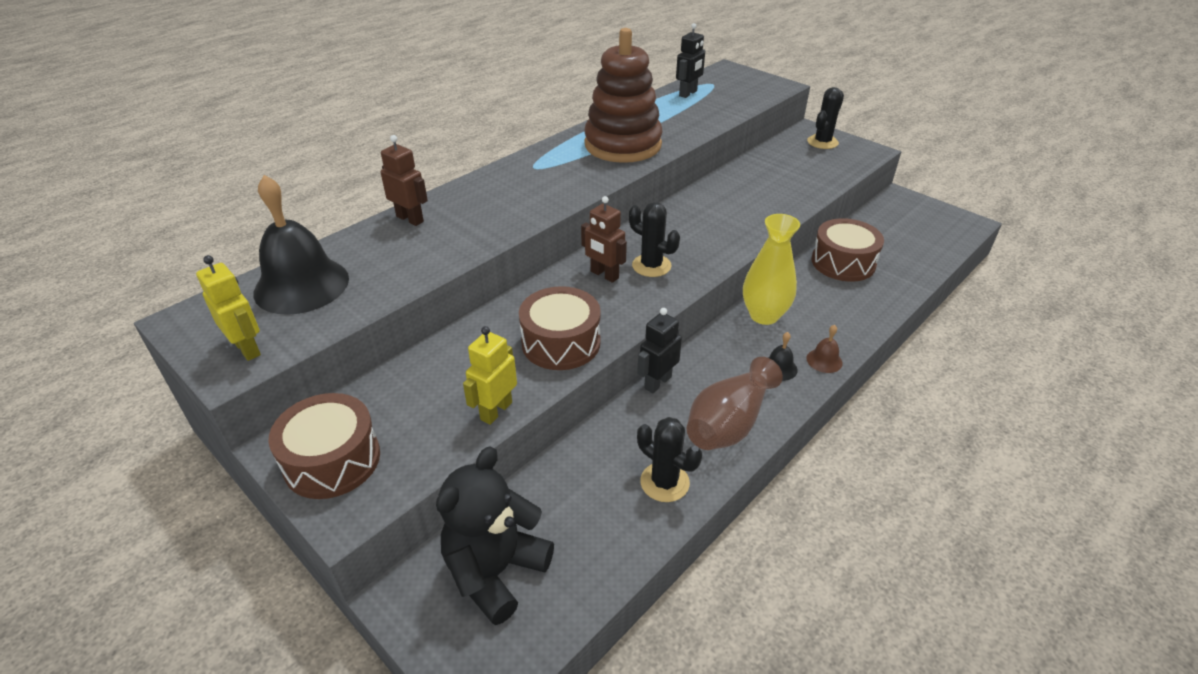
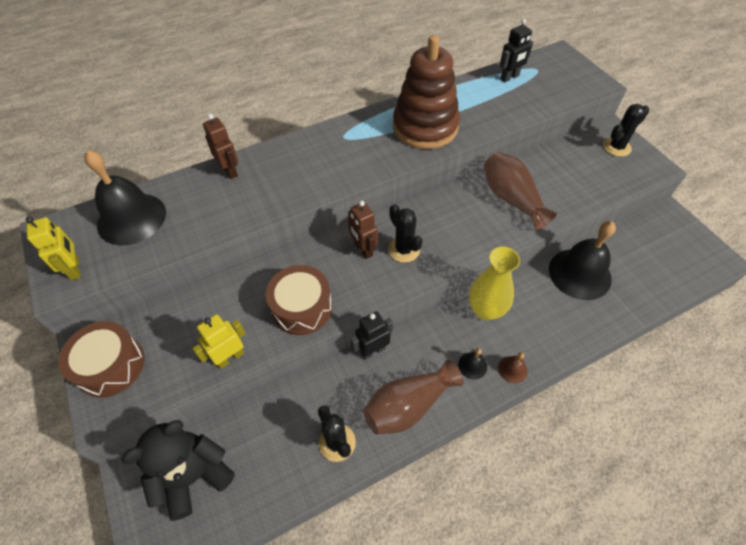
camera: 20 degrees right, 15 degrees up
(743, 201) = (512, 199): none -> brown vase
(843, 262) = (579, 273): brown drum -> black bell

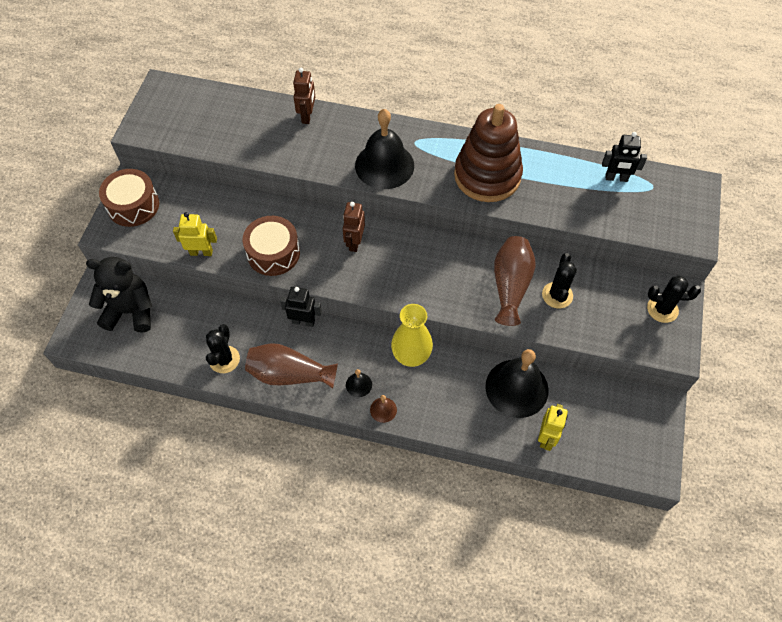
camera: 40 degrees right, 5 degrees up
(75, 269) = (155, 125): yellow robot -> yellow robot (546, 437)
(131, 218) = (215, 111): black bell -> black bell (384, 165)
(404, 250) = (382, 264): black cactus -> black cactus (557, 295)

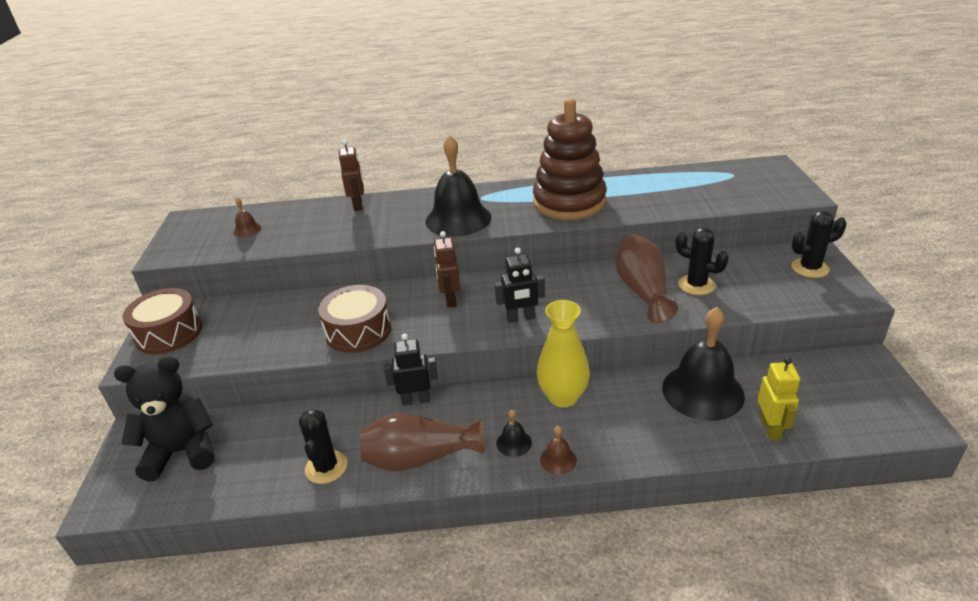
camera: 15 degrees left, 25 degrees down
(201, 252) = (267, 352): yellow robot -> none
(208, 119) = (247, 230): none -> brown bell
(557, 295) = (696, 285): black cactus -> black cactus turned 45 degrees counterclockwise
(616, 178) = (695, 177): black robot -> black robot (521, 318)

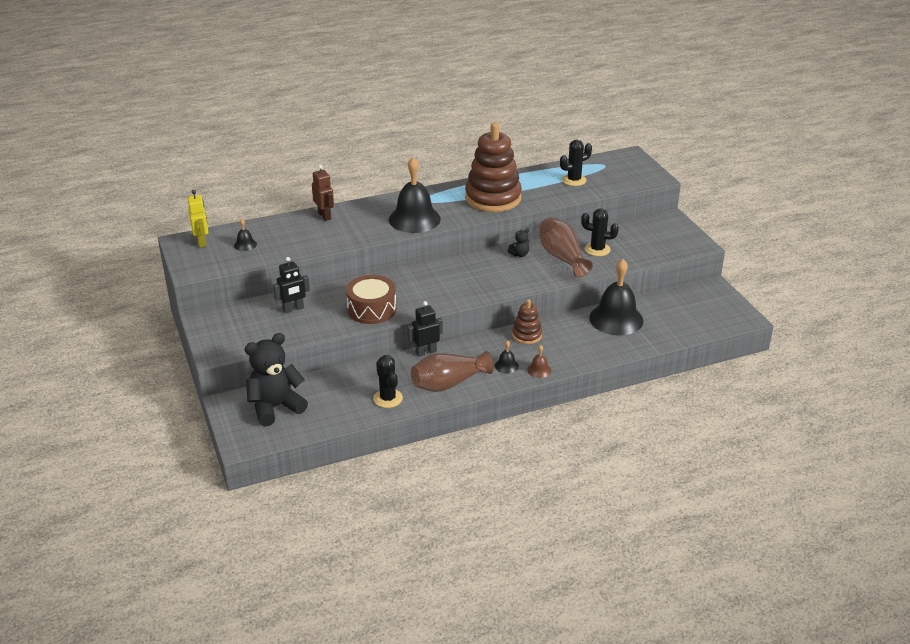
camera: 20 degrees left, 0 degrees up
(169, 333) = (221, 330): brown drum -> none
(247, 230) = (245, 244): brown bell -> black bell
(450, 299) = (427, 280): brown robot -> none
(521, 318) = (486, 286): black robot -> black robot (293, 309)
(563, 397) = (527, 335): yellow vase -> brown stacking toy
(586, 279) = (519, 254): none -> black teddy bear
(770, 428) = (662, 333): yellow robot -> yellow robot (202, 242)
(809, 268) = (668, 229): black cactus -> black cactus (574, 180)

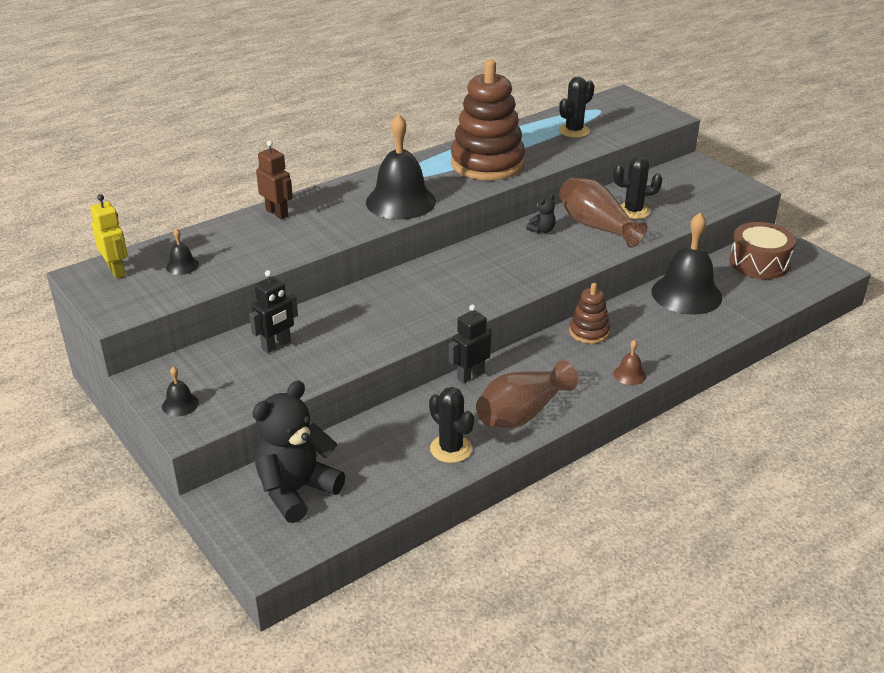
camera: 15 degrees left, 0 degrees up
(372, 309) = (386, 328): brown drum -> brown drum (759, 263)
(506, 366) = (585, 376): black bell -> black bell (180, 404)

